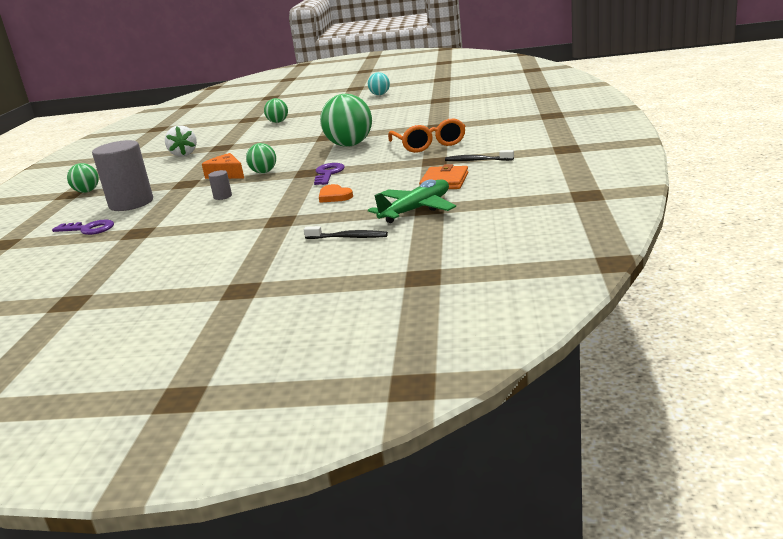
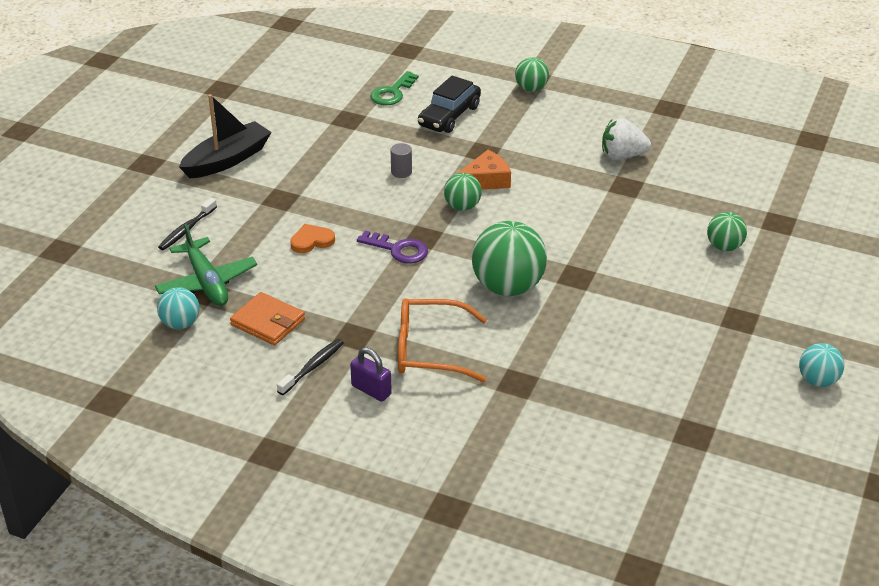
camera: 105 degrees right, 15 degrees up
(89, 229) = (392, 93): purple key -> green key
(131, 203) = (449, 116): grey cylinder -> black car
(222, 256) = (227, 160): none -> black boat
(475, 202) = (180, 323): none -> turquoise ball
(481, 145) = (371, 390): none -> purple padlock

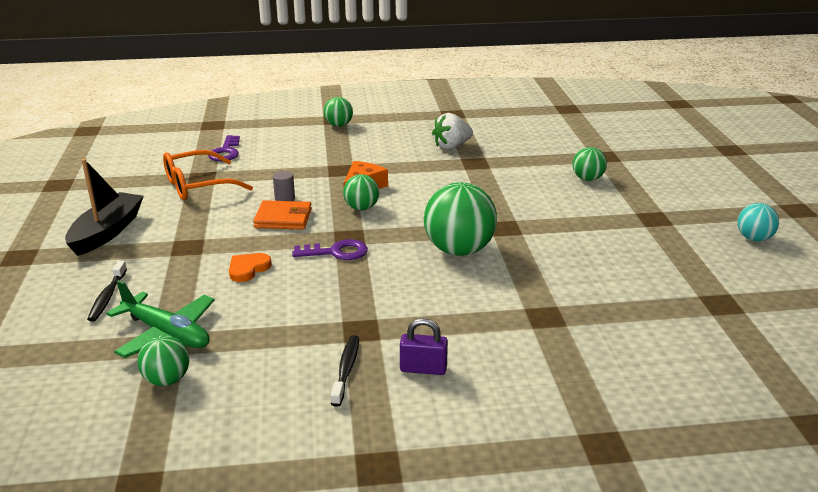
camera: 30 degrees left, 10 degrees down
(180, 323) = (167, 380): turquoise ball -> green ball
(268, 322) = (263, 347): orange wallet -> orange wallet (283, 218)
(392, 93) = (226, 152): green key -> purple key
(430, 350) = (443, 317): orange glasses -> orange glasses (198, 185)
(449, 116) = (289, 155): black car -> none

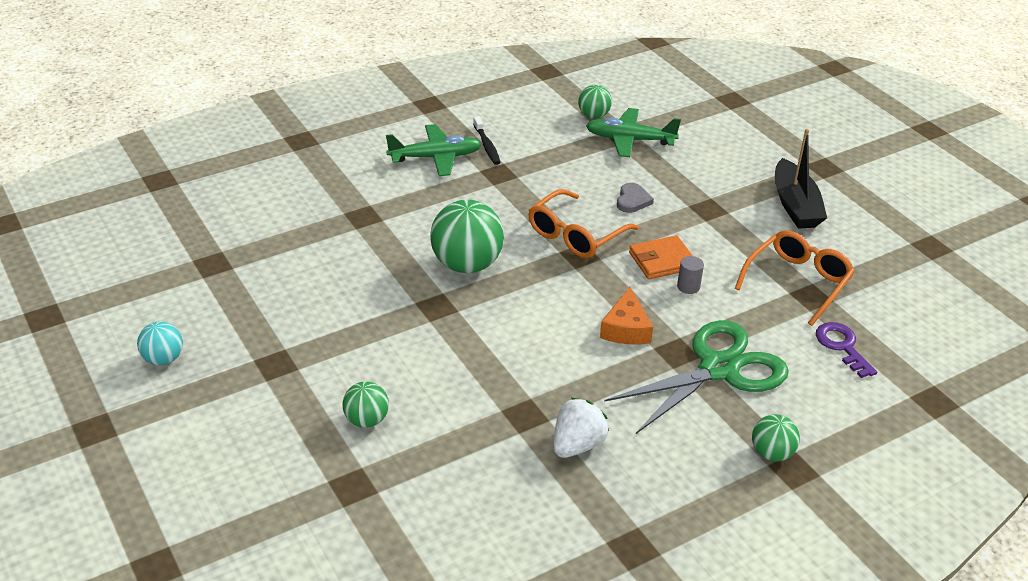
camera: 155 degrees right, 10 degrees up
(107, 297) = (707, 154): black toothbrush -> none
(248, 269) = (632, 200): orange heart -> grey heart
(323, 158) = (718, 369): none -> green scissors
(337, 252) = (575, 235): purple key -> orange glasses
(361, 208) = (599, 295): green ball -> none
(423, 369) = (435, 157): purple padlock -> green plane

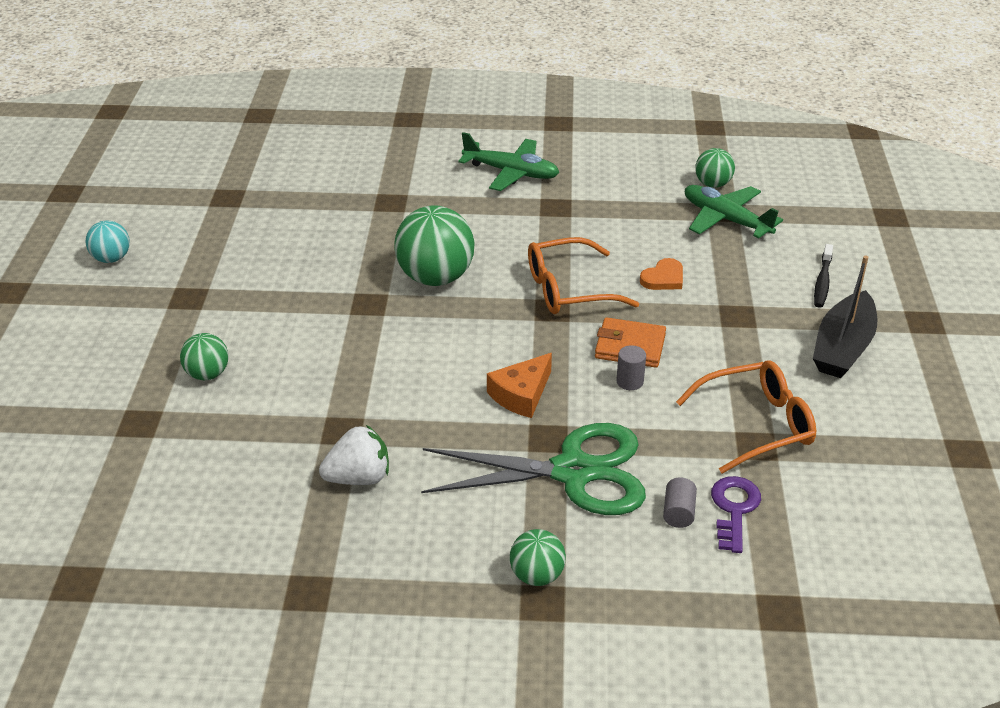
camera: 35 degrees right, 0 degrees up
(487, 146) = (572, 178): black toothbrush -> black toothbrush (822, 282)
(632, 200) = (663, 278): grey heart -> orange heart
(812, 365) = (678, 512): none -> grey cylinder

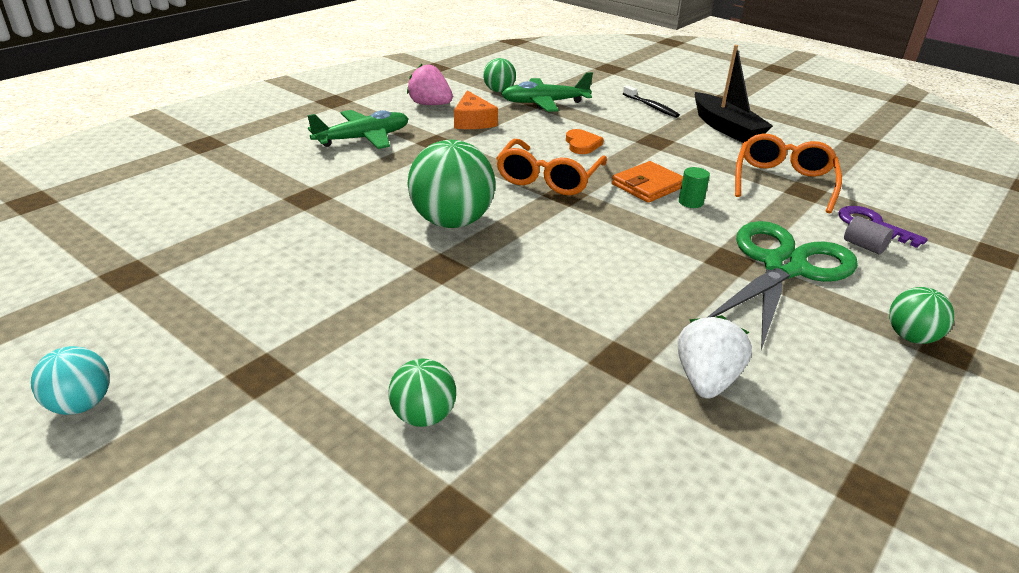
camera: 55 degrees left, 5 degrees down
(521, 394) = (662, 249): orange cheese -> orange cheese (473, 121)
(623, 167) = (430, 104): none -> pink strawberry
(630, 381) = (690, 202): grey cylinder -> green cylinder

